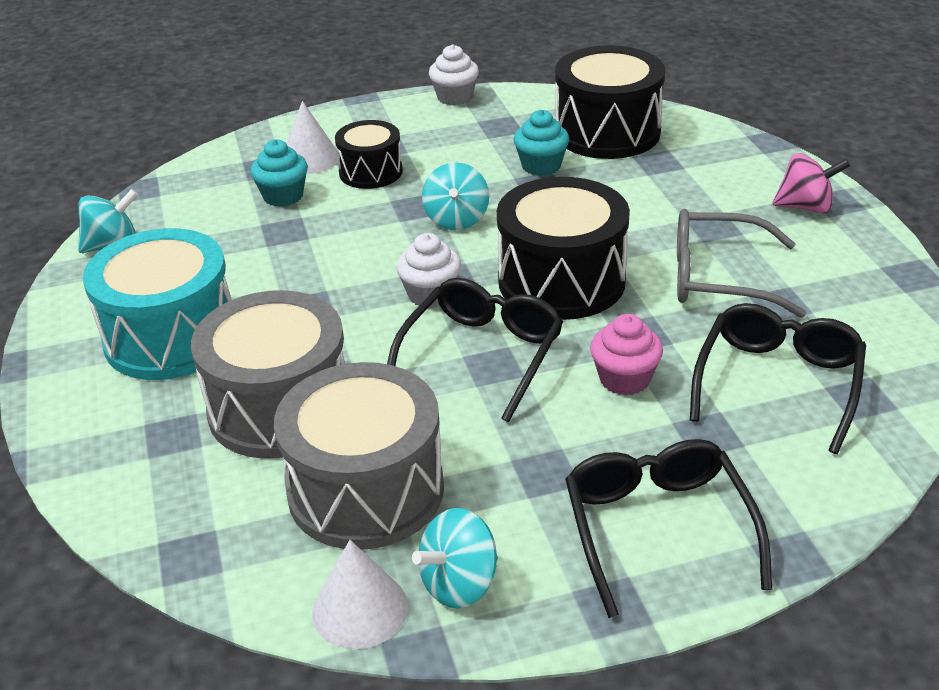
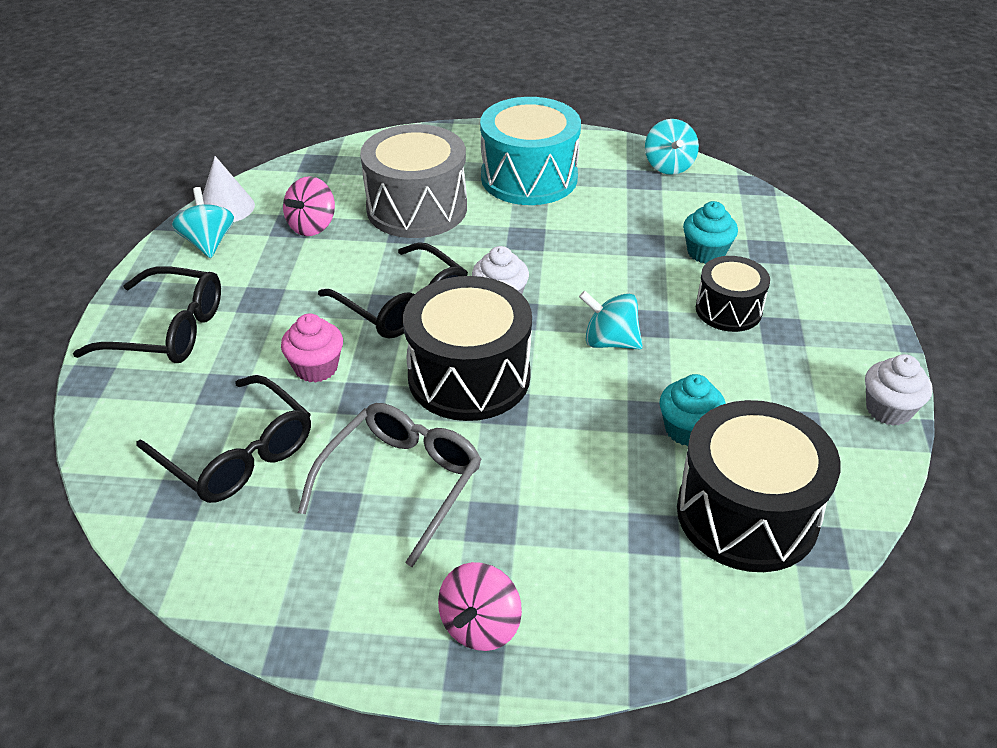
camera: 110 degrees right, 5 degrees up
(310, 158) = (773, 279): white cone -> none
(366, 490) = (312, 226): grey drum -> pink spinning top

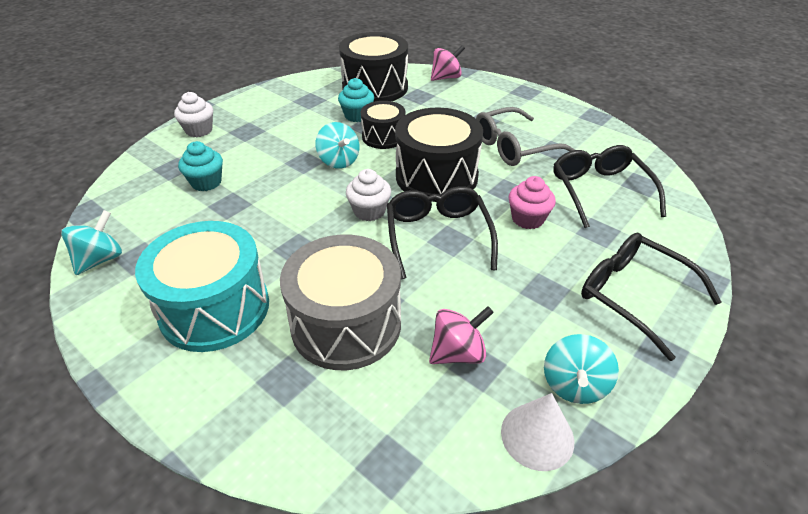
camera: 145 degrees left, 0 degrees up
(480, 626) = (515, 98): pink spinning top -> pink spinning top (446, 78)
(728, 310) = (253, 149): black drum -> black drum (383, 137)
(888, 409) = (264, 91): white cupcake -> white cupcake (199, 130)

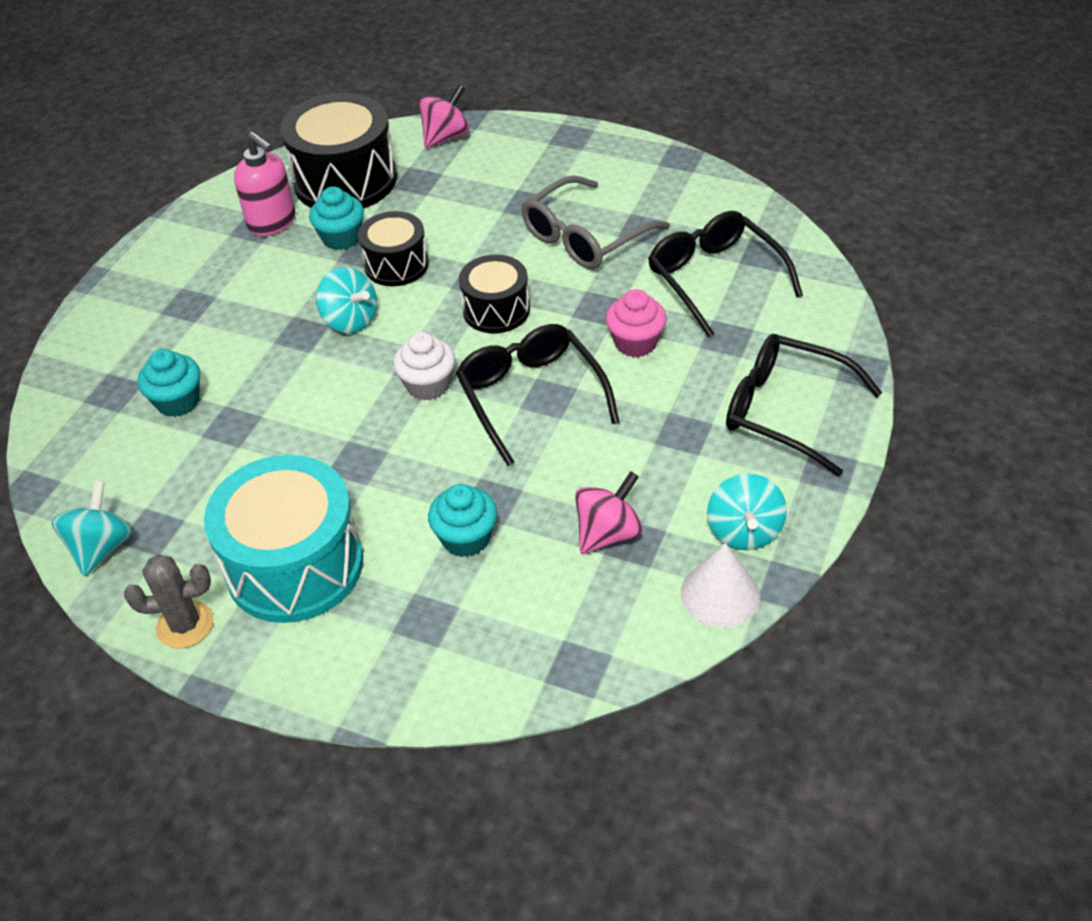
camera: 15 degrees left, 5 degrees up
(116, 329) = (185, 625): none -> grey cactus
(199, 130) = (113, 321): white cupcake -> none
(321, 100) = (272, 223): none -> pink soap dispenser
(346, 324) = (466, 538): grey drum -> turquoise cupcake
(436, 176) = (496, 310): black drum -> black drum, size x0.58

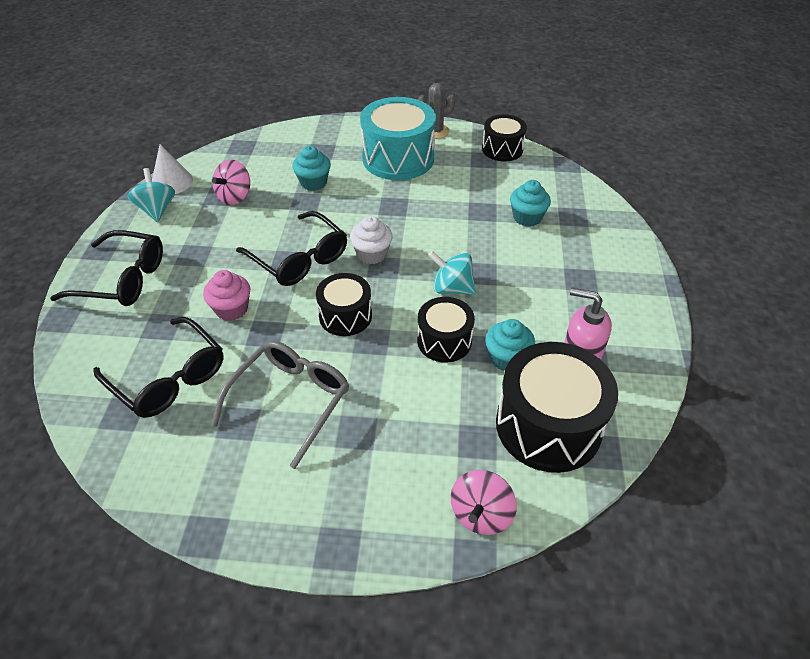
camera: 160 degrees right, 0 degrees up
(102, 548) = (502, 149): turquoise spinning top -> black drum

